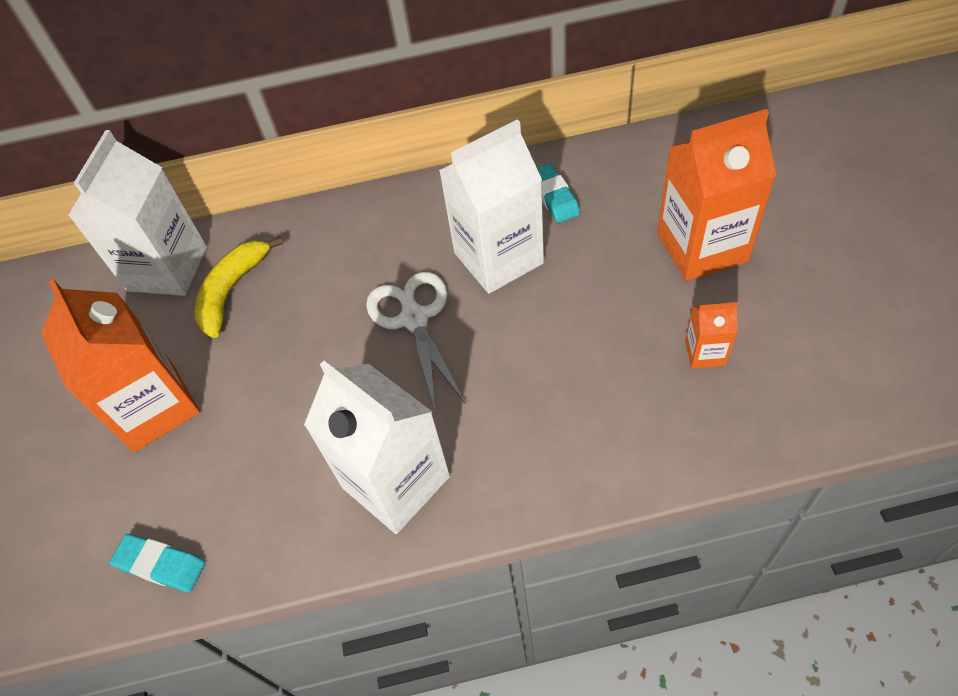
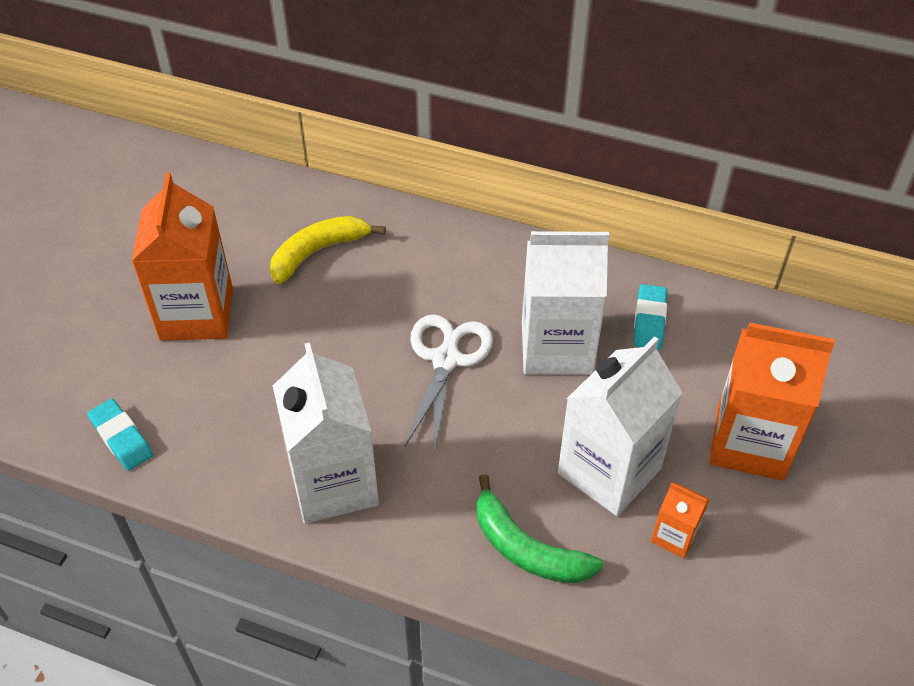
camera: 25 degrees right, 5 degrees down
(167, 269) = (281, 205): white carton -> white carton (609, 471)
(601, 434) = (527, 548): none -> green banana

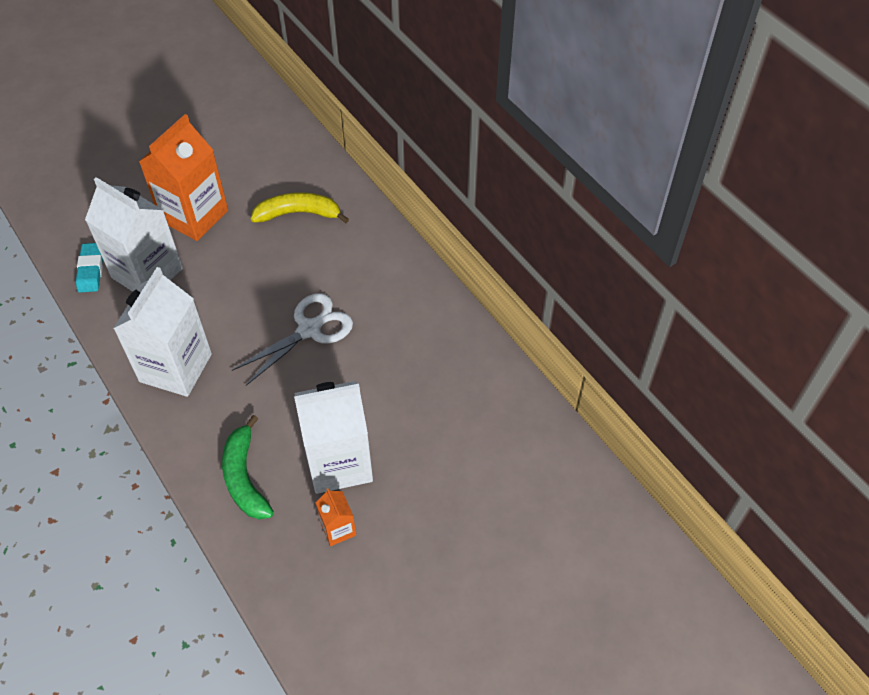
camera: 35 degrees right, 5 degrees up
(556, 348) = (385, 363): white carton -> white carton (147, 273)
(649, 320) = (463, 380): turquoise eraser -> none
(750, 443) = (447, 502): orange carton -> none

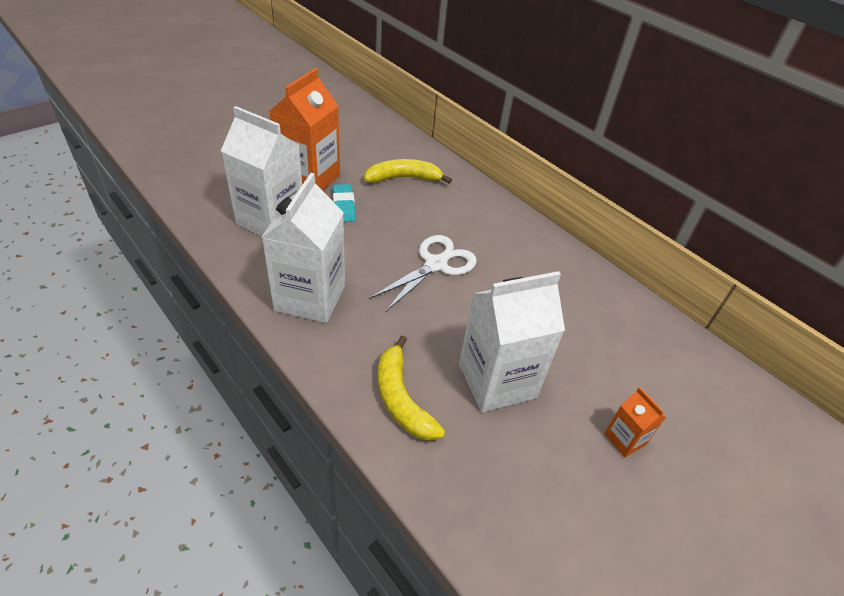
camera: 10 degrees left, 10 degrees down
(91, 270) = (215, 218): turquoise eraser -> turquoise eraser (344, 206)
(245, 477) = (401, 399): green banana -> yellow banana
(338, 529) = (515, 448): orange carton -> orange carton (624, 439)

